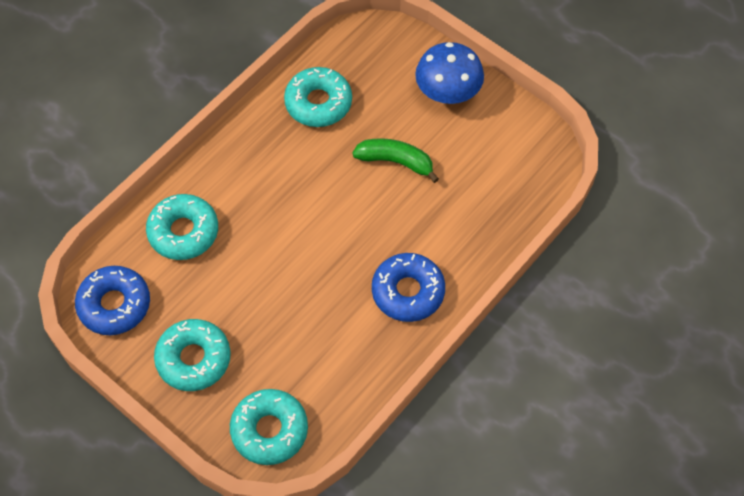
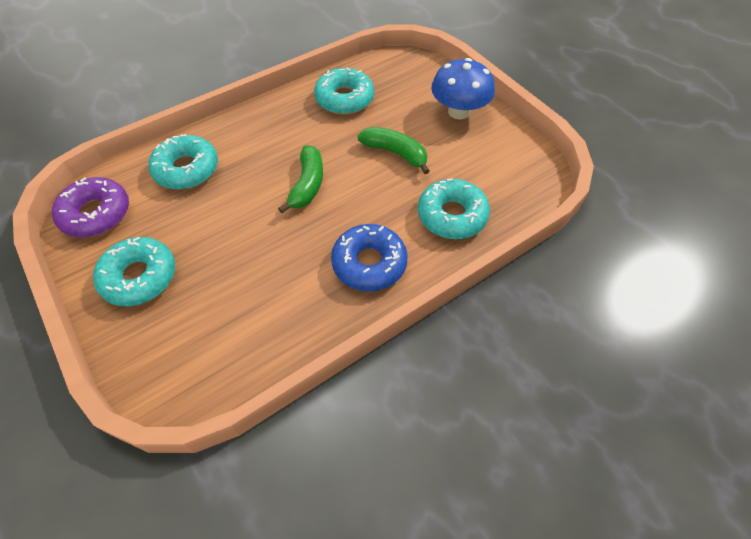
camera: 15 degrees right, 5 degrees down
(114, 305) = (96, 214): blue donut -> purple donut
(269, 430) = (177, 365): turquoise donut -> turquoise donut (452, 215)
(317, 221) = (307, 185): none -> green banana

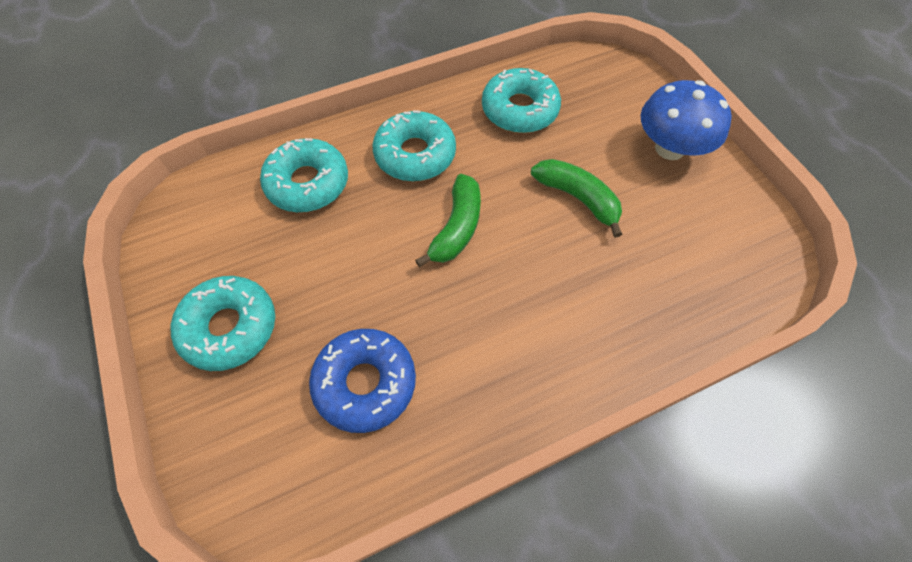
camera: 10 degrees right, 5 degrees up
(96, 214) = (189, 229): purple donut -> none
(369, 263) = (524, 357): blue donut -> blue donut (365, 383)
(452, 215) = (644, 302): turquoise donut -> turquoise donut (415, 154)

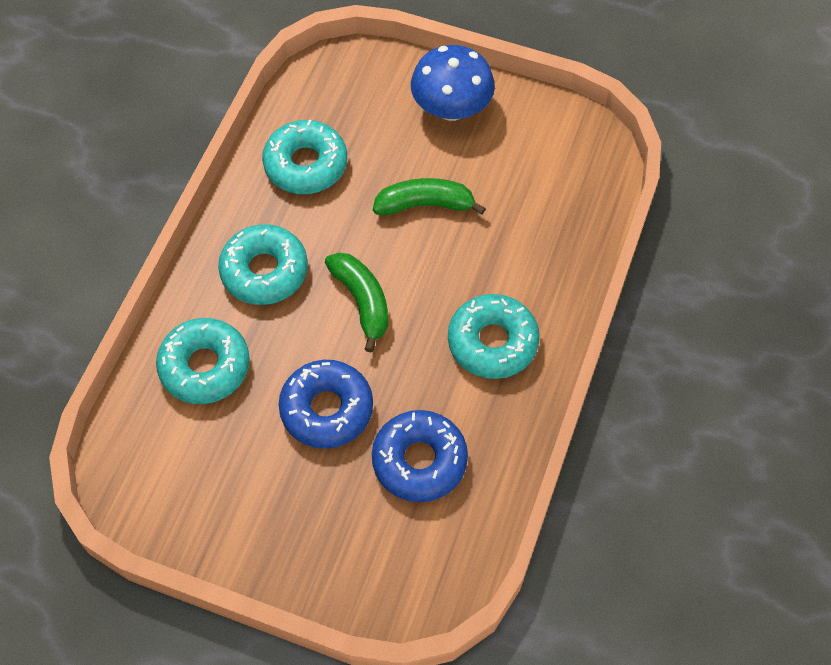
camera: 45 degrees left, 0 degrees up
(229, 327) = (280, 516): turquoise donut -> turquoise donut (492, 342)
(347, 281) = (326, 409): none -> blue donut

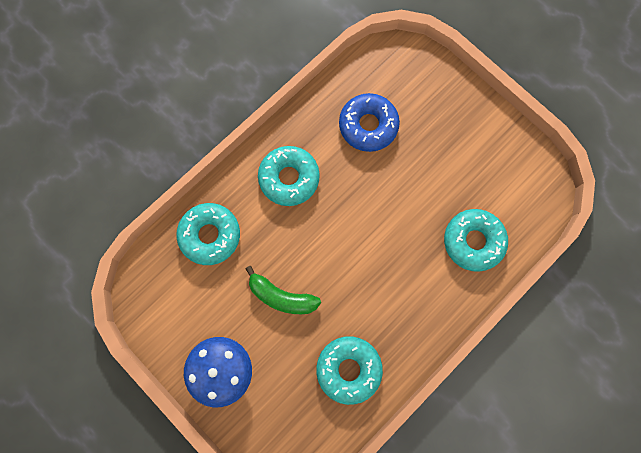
camera: 155 degrees left, 15 degrees up
(264, 271) = (410, 294): turquoise donut -> turquoise donut (210, 235)
(326, 409) = (408, 180): blue donut -> none
(362, 301) = (356, 242): green banana -> none

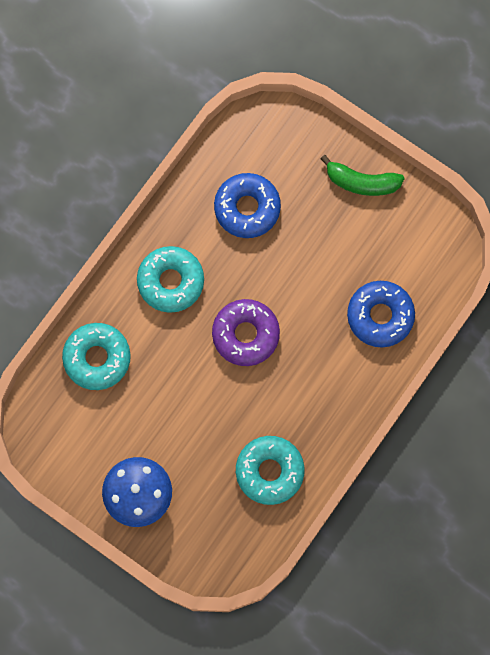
camera: 10 degrees left, 0 degrees up
(281, 296) = (186, 409): green banana -> green banana (361, 182)
(348, 237) = (245, 334): none -> purple donut
(473, 241) = (380, 316): turquoise donut -> blue donut

